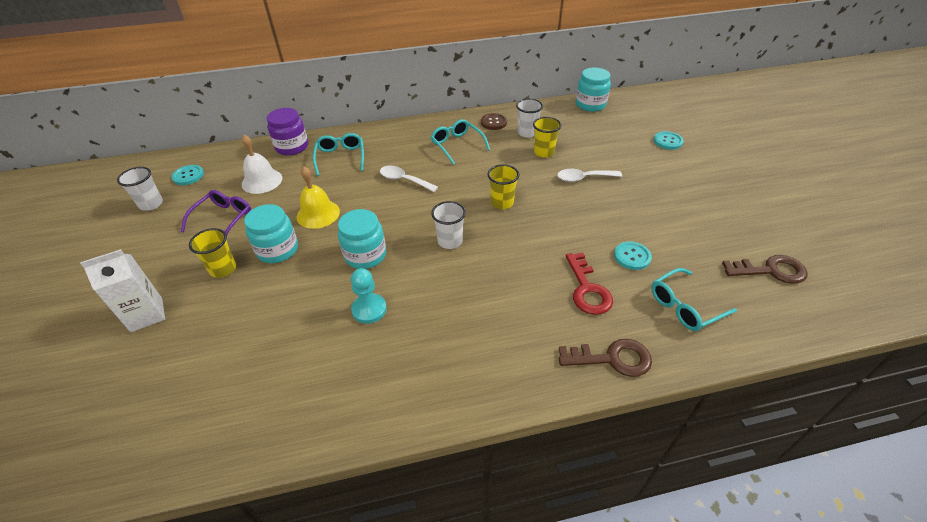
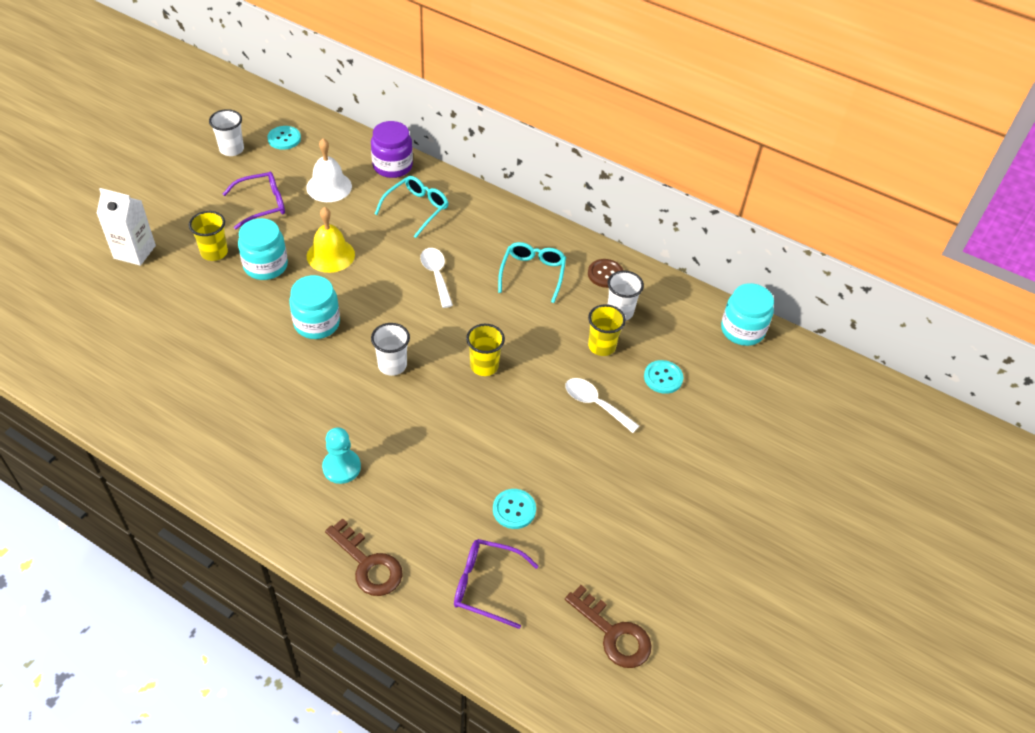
camera: 40 degrees right, 5 degrees up
(369, 309) = (263, 371): turquoise pawn -> turquoise pawn (341, 467)
(587, 289) = (433, 500): red key -> none
(667, 141) = (751, 438): turquoise button -> turquoise button (663, 378)
(685, 306) = (486, 585): turquoise glasses -> purple glasses

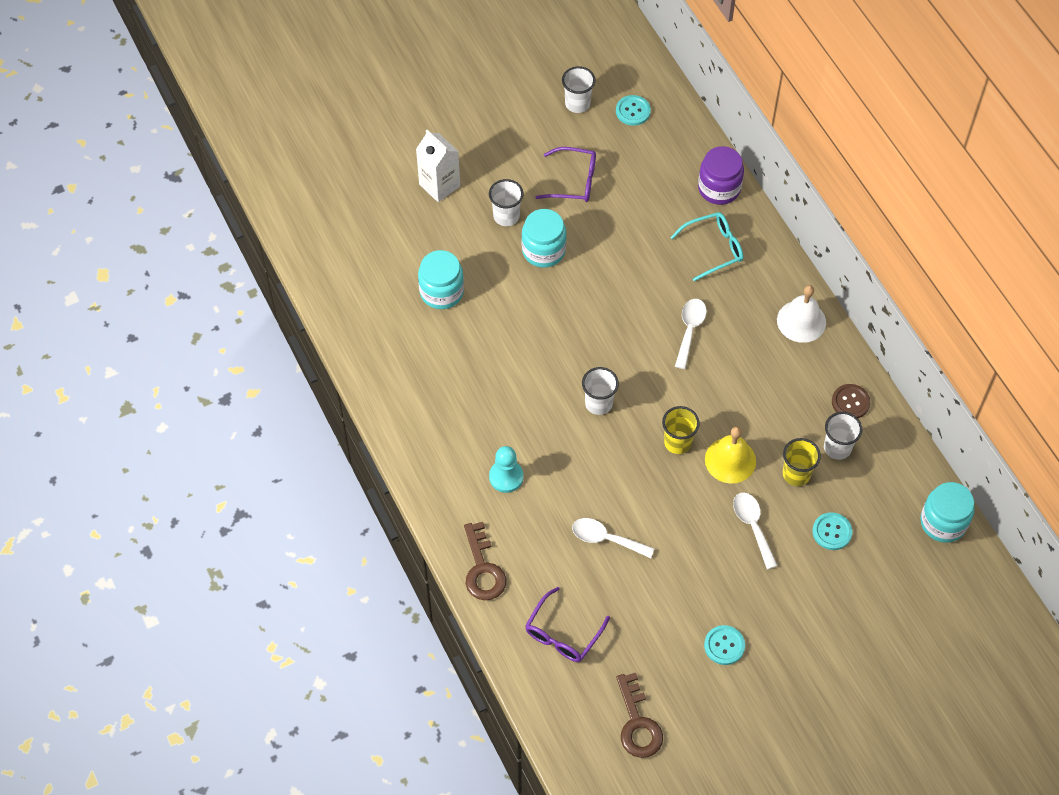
camera: 35 degrees right, 10 degrees up
(214, 252) = (506, 216): yellow cup -> white cup
(317, 323) = (557, 331): turquoise jar -> turquoise jar (441, 292)
(329, 187) = (645, 187): white bell -> white bell (801, 321)
(330, 255) = (606, 265): yellow bell -> yellow bell (730, 460)
(472, 477) = (606, 539): none -> white spoon
(486, 585) = (563, 633): purple glasses -> purple glasses turned 105 degrees counterclockwise
(514, 509) = (623, 584): turquoise button -> turquoise button (724, 645)
(532, 274) = (780, 370): turquoise glasses -> none

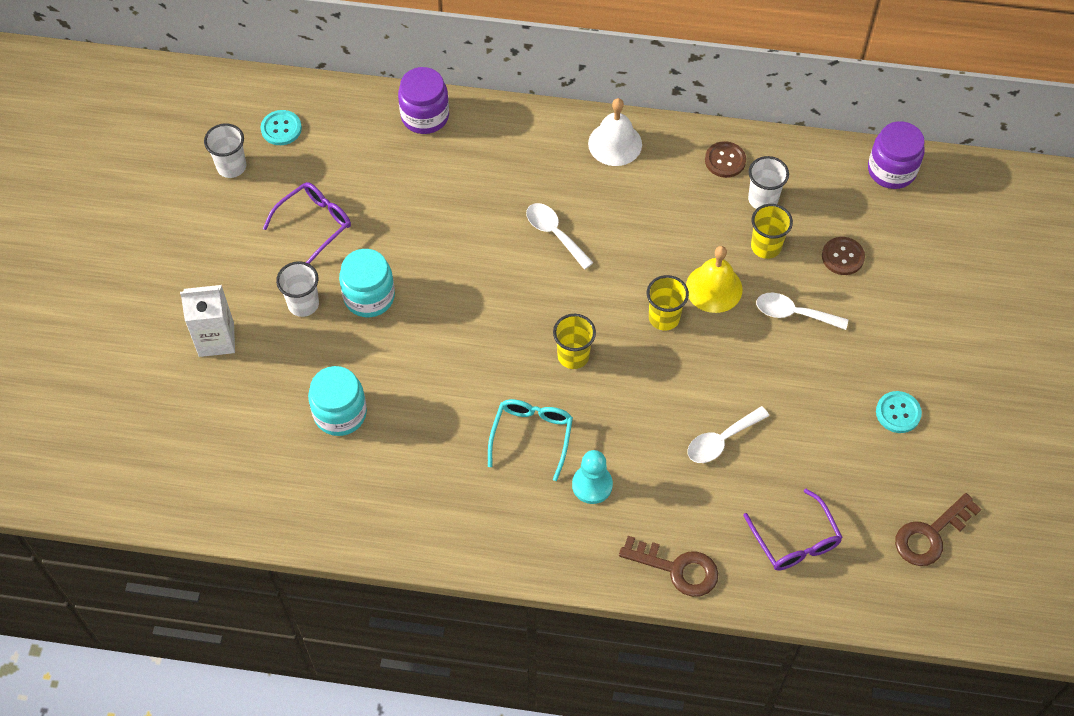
camera: 55 degrees left, 0 degrees up
(598, 403) = (573, 356): white cup -> yellow cup
(637, 723) = (930, 535): brown key -> brown key turned 120 degrees clockwise
(713, 249) = (484, 161): turquoise glasses -> turquoise glasses (532, 436)
(832, 532) = (842, 257): turquoise button -> brown button
(943, 522) = (891, 170): turquoise jar -> purple jar

